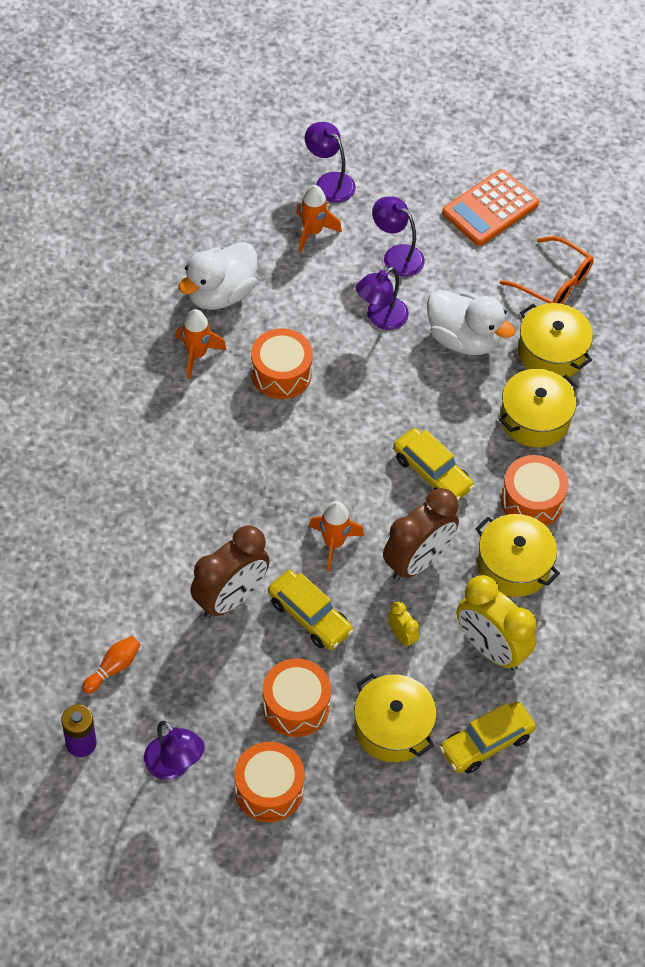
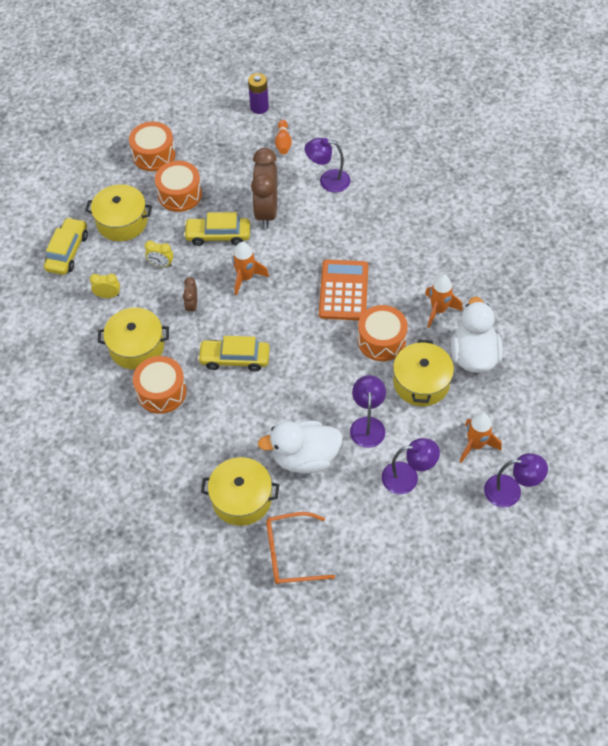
camera: 140 degrees right, 0 degrees up
(174, 766) = (208, 131): purple lamp -> purple lamp (328, 180)
(417, 561) = (192, 306): brown clock -> brown clock, size x0.46
(490, 208) = (391, 573): orange calculator -> orange calculator (343, 290)
(490, 648) = (108, 295): yellow clock -> yellow clock, size x0.46
(534, 419) = (208, 443): yellow pot -> yellow pot (421, 382)

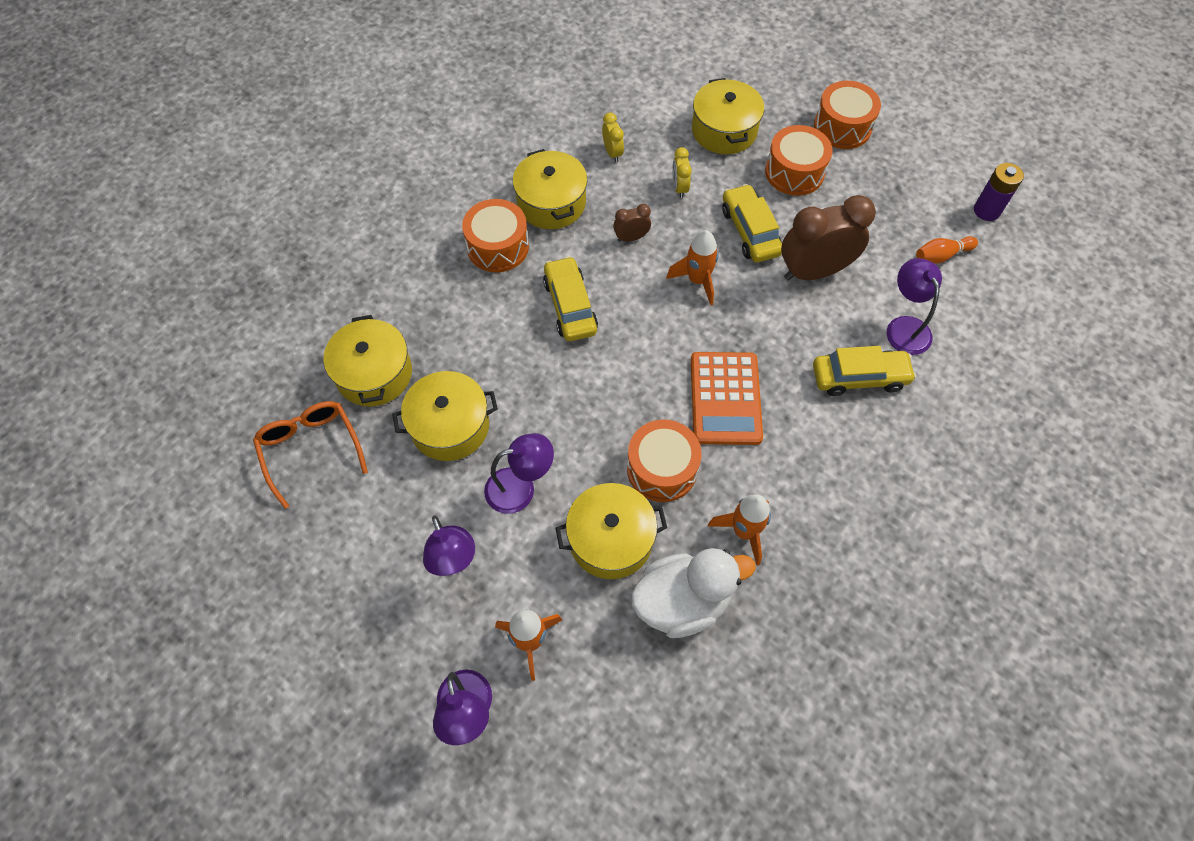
camera: 70 degrees right, 5 degrees up
(67, 252) = (657, 96): yellow car -> yellow car (859, 377)
(305, 457) = (450, 426): white duck -> yellow pot
(343, 290) = (725, 398): orange calculator -> orange calculator turned 105 degrees clockwise

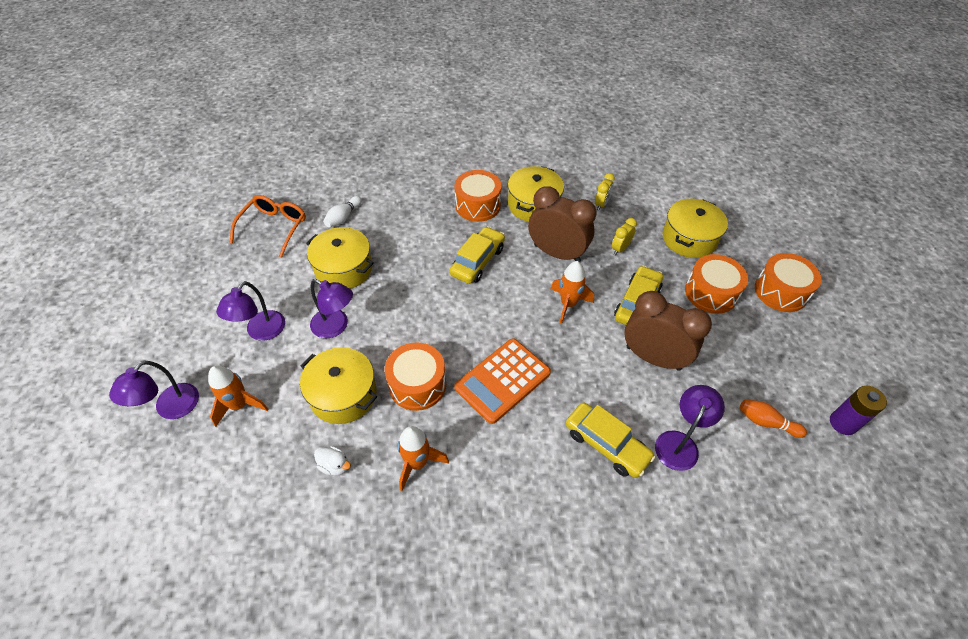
camera: 45 degrees right, 10 degrees down
(374, 374) = (343, 217): yellow pot -> white bowling pin
(631, 238) = (557, 253): brown clock -> brown clock, size x2.17
(682, 601) = (335, 465): white duck -> white duck, size x0.42

